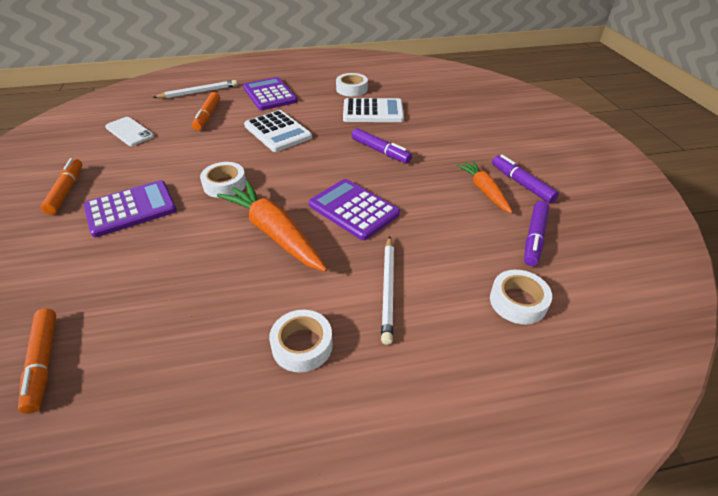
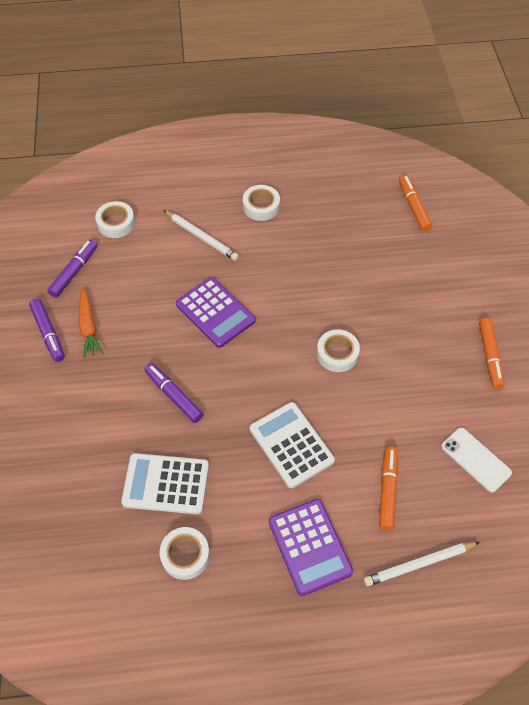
camera: 175 degrees left, 15 degrees up
(131, 209) = (416, 328): purple calculator -> none
(274, 233) = (284, 292): orange carrot -> none
(387, 290) = (201, 237): white pencil -> white pencil turned 120 degrees clockwise

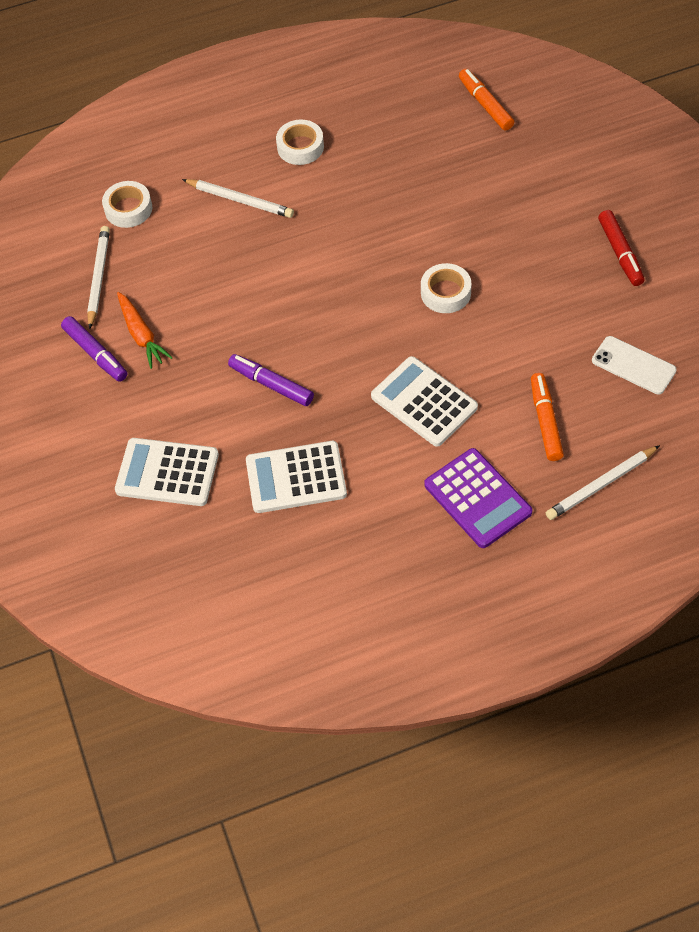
camera: 10 degrees left, 0 degrees up
(65, 450) = (167, 473): none -> white calculator
(74, 272) = (99, 277): purple marker -> white pencil
(185, 555) = (343, 542): white tape -> none
(215, 312) = (287, 282): purple calculator -> none
(489, 356) = (620, 253): orange marker -> red marker

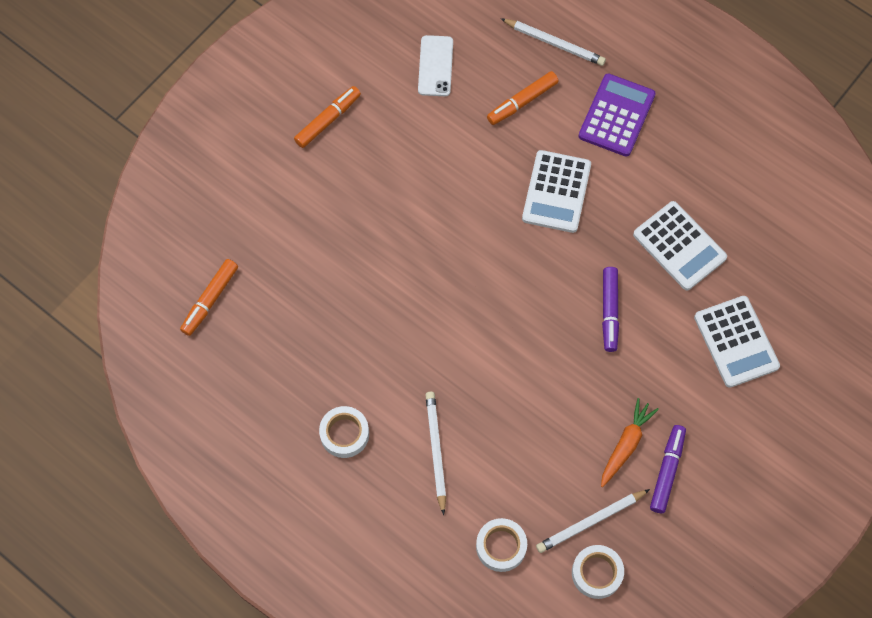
camera: 125 degrees left, 10 degrees up
(445, 293) = (442, 228): white tape -> white tape (597, 573)
(620, 253) = (328, 120): red marker -> orange marker

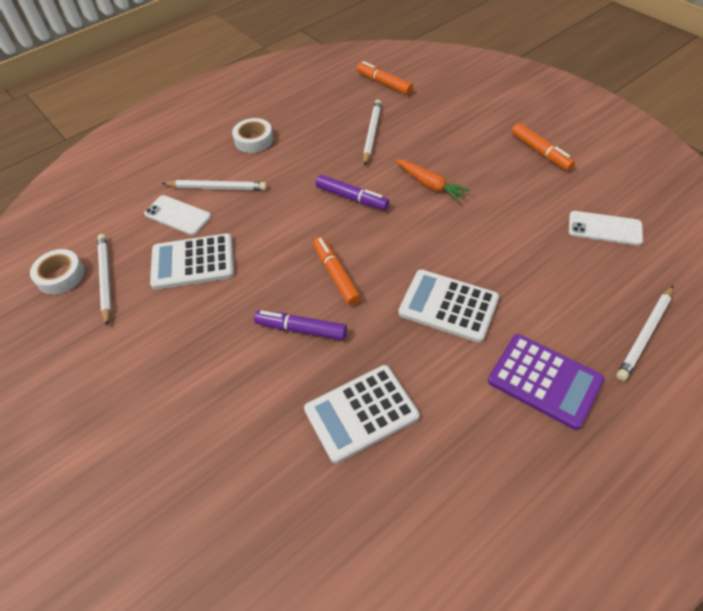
camera: 105 degrees right, 15 degrees down
(315, 297) = (372, 133): none -> white pencil
(487, 480) = (177, 215): none -> white phone
(501, 546) = (120, 217): white tape -> none
(522, 102) = (562, 292): orange marker -> orange marker (336, 275)
(626, 444) = (161, 318): orange carrot -> orange carrot (430, 185)
(667, 471) = (119, 348): purple marker -> purple marker (352, 198)
(736, 342) = (226, 448): white calculator -> white calculator (193, 262)

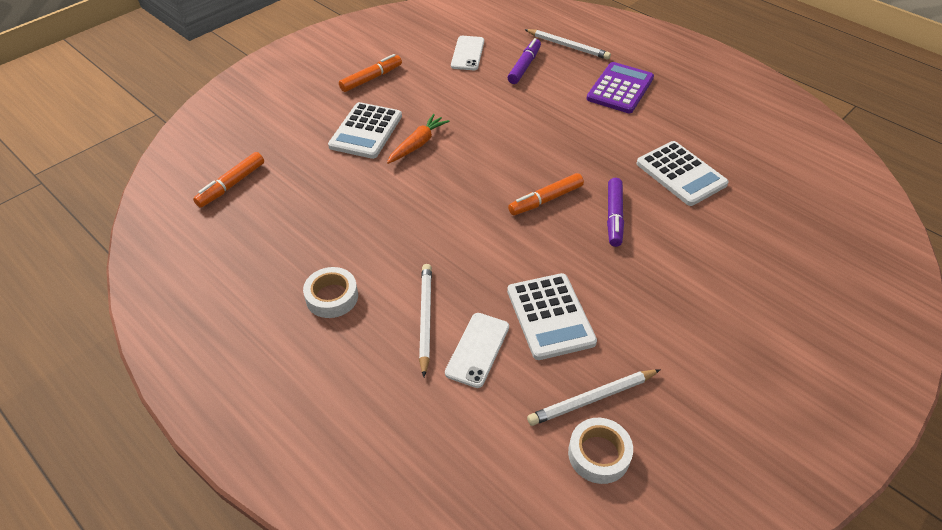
camera: 100 degrees left, 5 degrees down
(352, 198) = (439, 197): purple marker -> purple marker (524, 66)
(372, 133) = (330, 189): white pencil -> none
(448, 306) = (565, 132): white calculator -> white calculator (366, 131)

